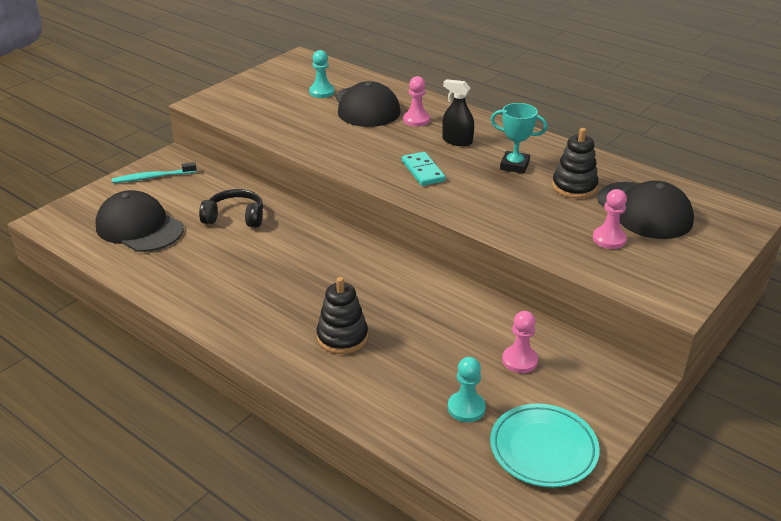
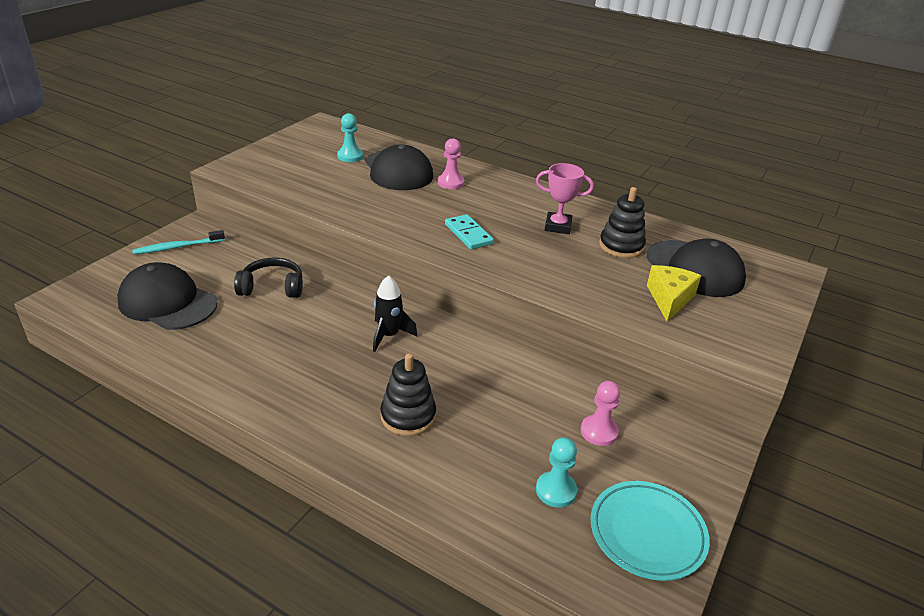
camera: 10 degrees left, 0 degrees up
(337, 265) = (389, 335): none -> black rocket
(457, 141) = (496, 203): black spray bottle -> none
(514, 165) = (558, 226): turquoise trophy -> pink trophy
(609, 239) = (669, 299): pink pawn -> yellow cheese

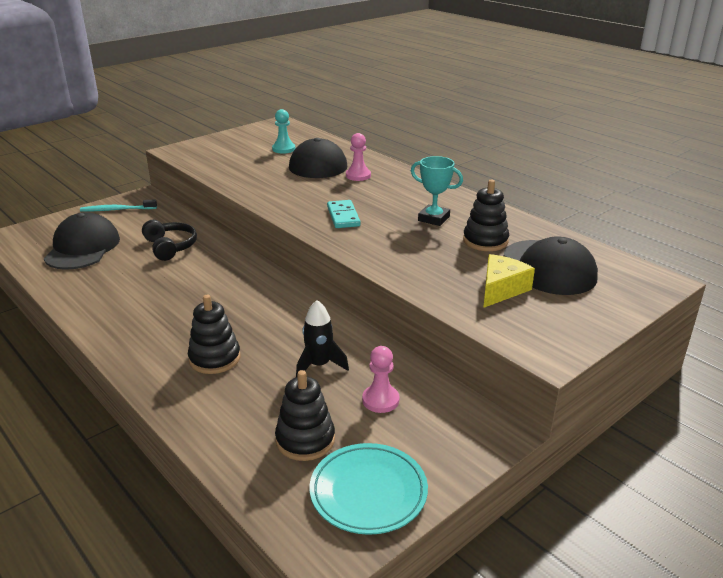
camera: 20 degrees right, 5 degrees down
(167, 302) = (82, 248): black cap -> black cap turned 45 degrees clockwise
(272, 287) = (170, 247): black headphones -> black headphones turned 45 degrees clockwise
(389, 335) = (241, 295): black rocket -> black rocket (319, 365)
(556, 490) = (305, 440): turquoise pawn -> black stacking toy
(558, 226) = (433, 219): pink trophy -> turquoise trophy

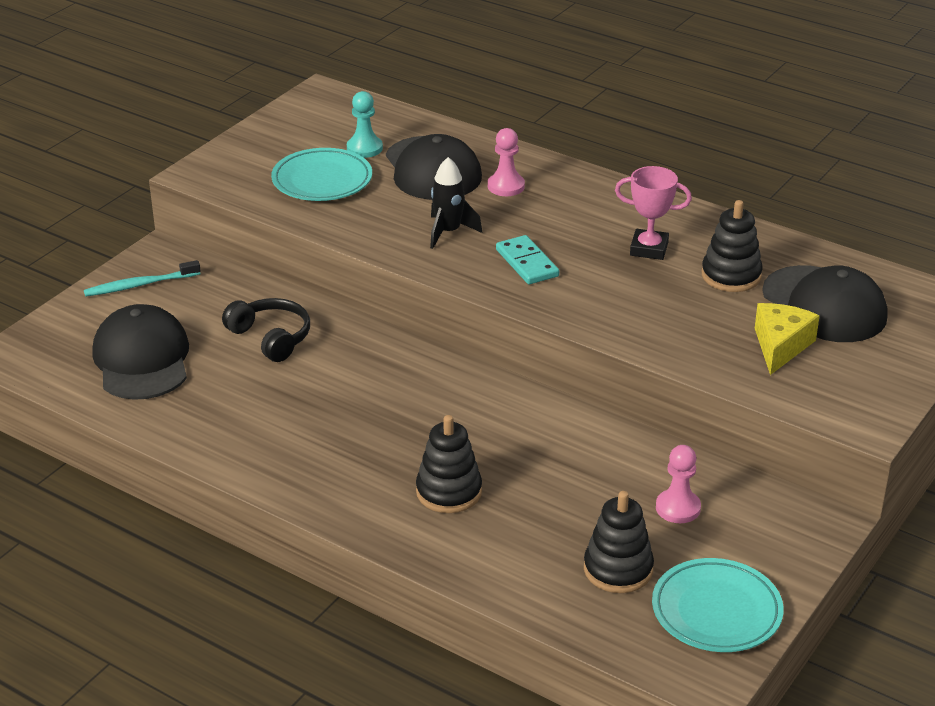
camera: 15 degrees left, 5 degrees up
(245, 161) = (322, 180): none -> turquoise plate
(319, 365) = (583, 478): black rocket -> black rocket (448, 232)
(433, 219) = (649, 249): turquoise trophy -> pink trophy

